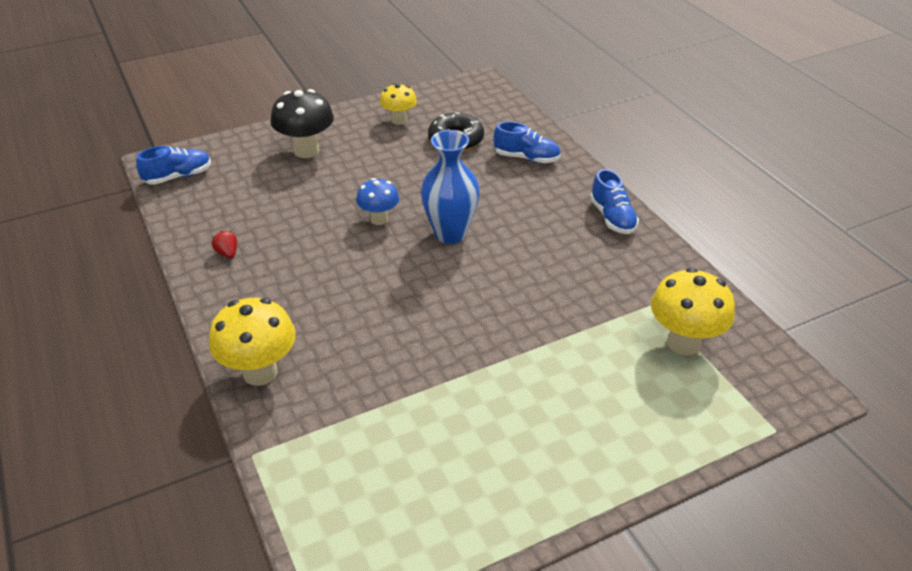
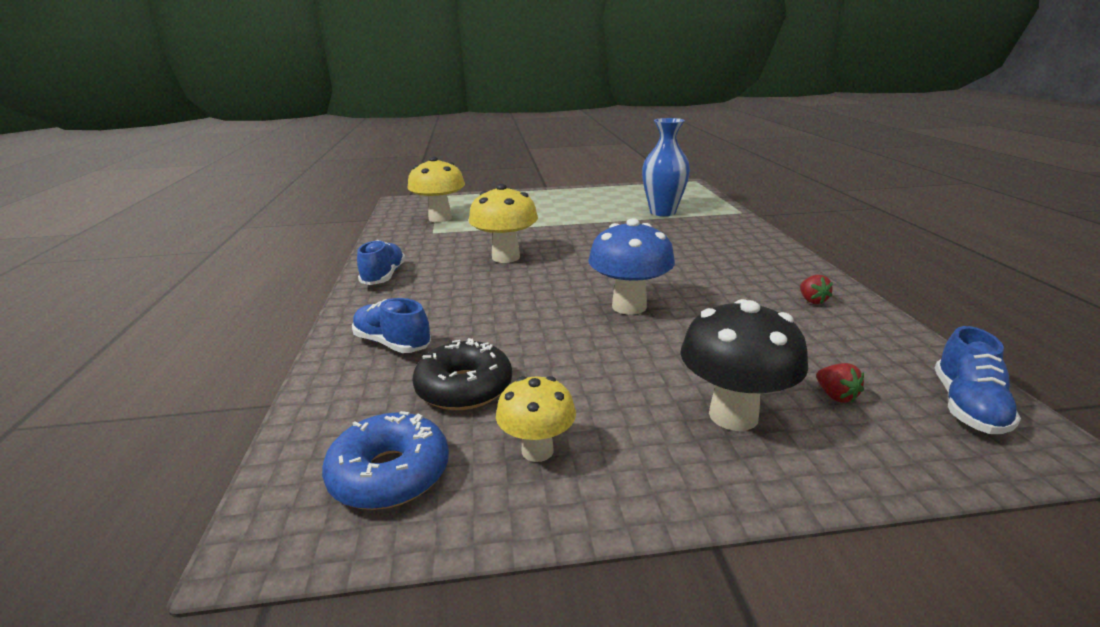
camera: 160 degrees left, 15 degrees down
(178, 177) = (967, 406): blue shoe -> blue shoe turned 60 degrees counterclockwise
(247, 171) = (835, 396): none -> red strawberry
(260, 372) = (746, 235): yellow mushroom -> yellow mushroom (506, 257)
(379, 219) = (629, 306): blue mushroom -> blue mushroom, size x1.59
(450, 233) = (555, 285): blue vase -> blue vase (662, 212)
(457, 102) = (390, 474): none -> blue donut

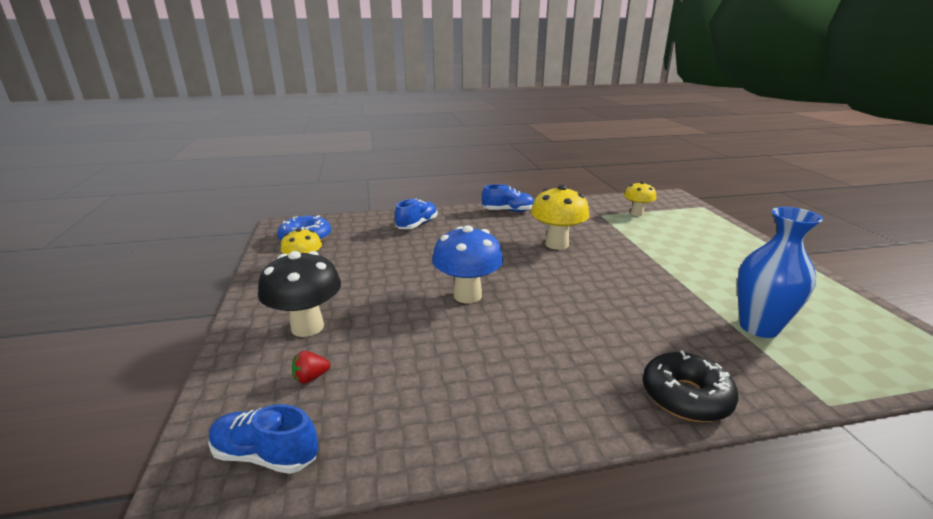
camera: 85 degrees right, 0 degrees up
(440, 218) = (637, 213): yellow mushroom -> yellow mushroom, size x0.63
(464, 388) = (366, 246): black donut -> black donut (686, 396)
(812, 300) = (488, 406): red strawberry -> none

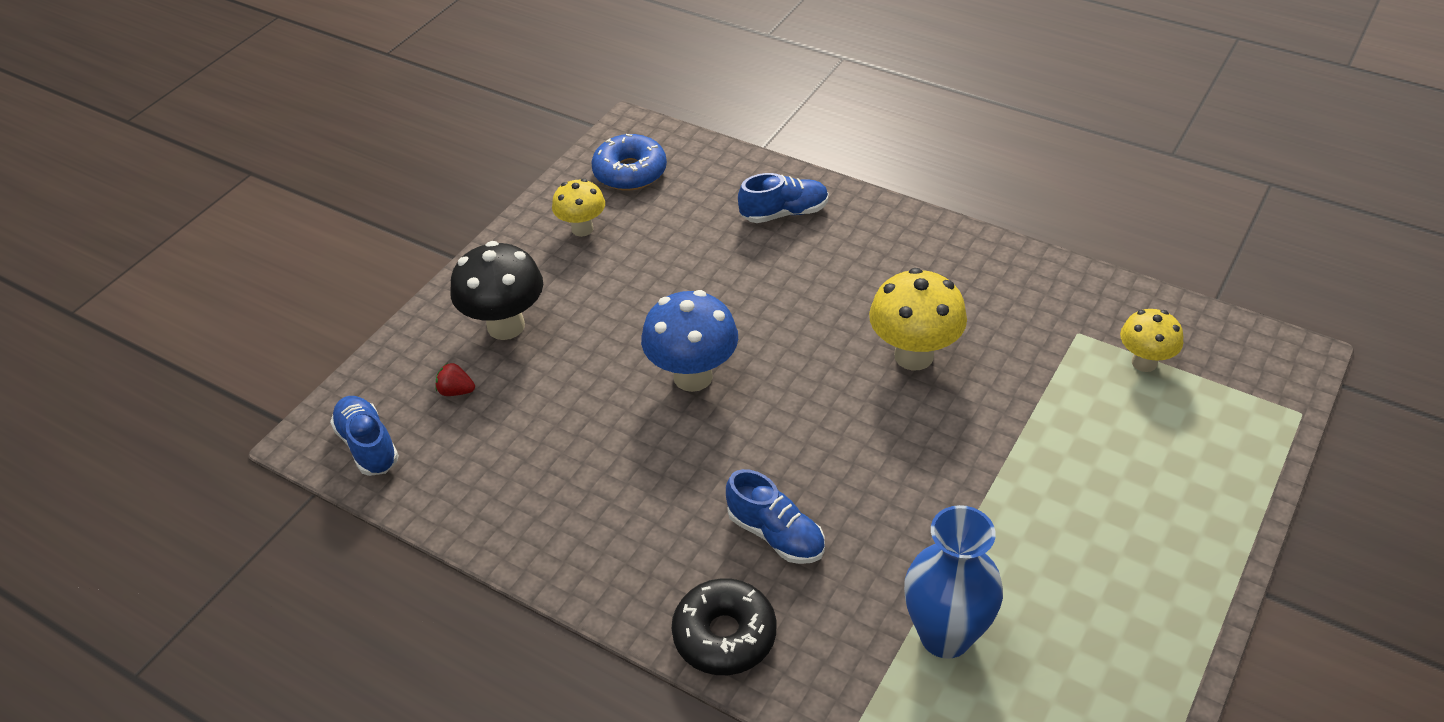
camera: 45 degrees right, 20 degrees up
(508, 211) = (946, 247): blue shoe -> blue shoe (776, 534)

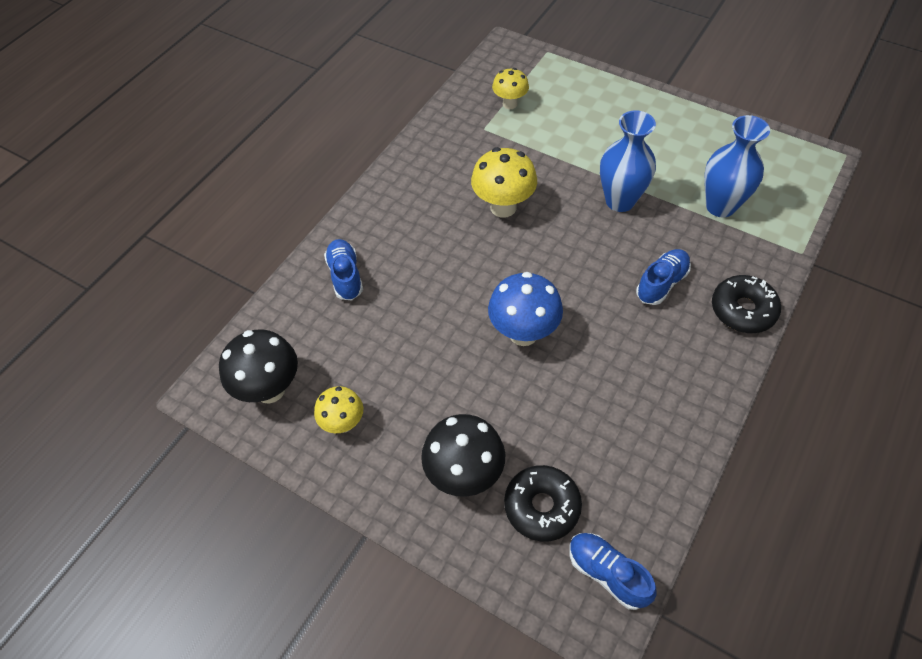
camera: 90 degrees left, 10 degrees up
(368, 445) = (607, 573): blue shoe -> blue shoe turned 75 degrees clockwise
(456, 391) = (542, 506): red strawberry -> black donut
(630, 172) = (270, 389): blue donut -> black mushroom
(942, 495) = (620, 201): none -> blue vase

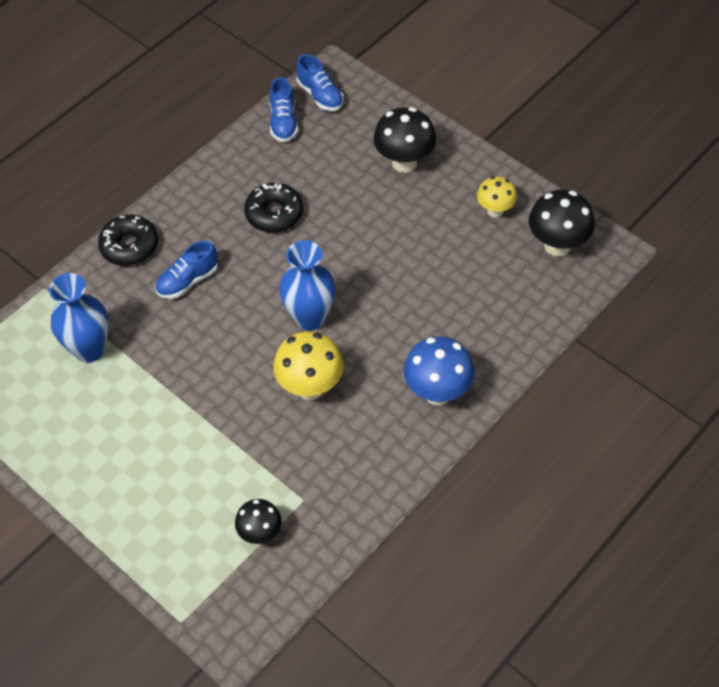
camera: 170 degrees left, 0 degrees up
(345, 276) = (485, 338): blue shoe -> blue shoe (283, 122)
(510, 104) = (260, 534): yellow mushroom -> black mushroom
(523, 333) = (328, 257): blue mushroom -> blue mushroom (437, 392)
(542, 506) = (352, 136): black donut -> black donut (274, 214)
(620, 201) = (187, 373): blue vase -> blue vase (310, 317)

